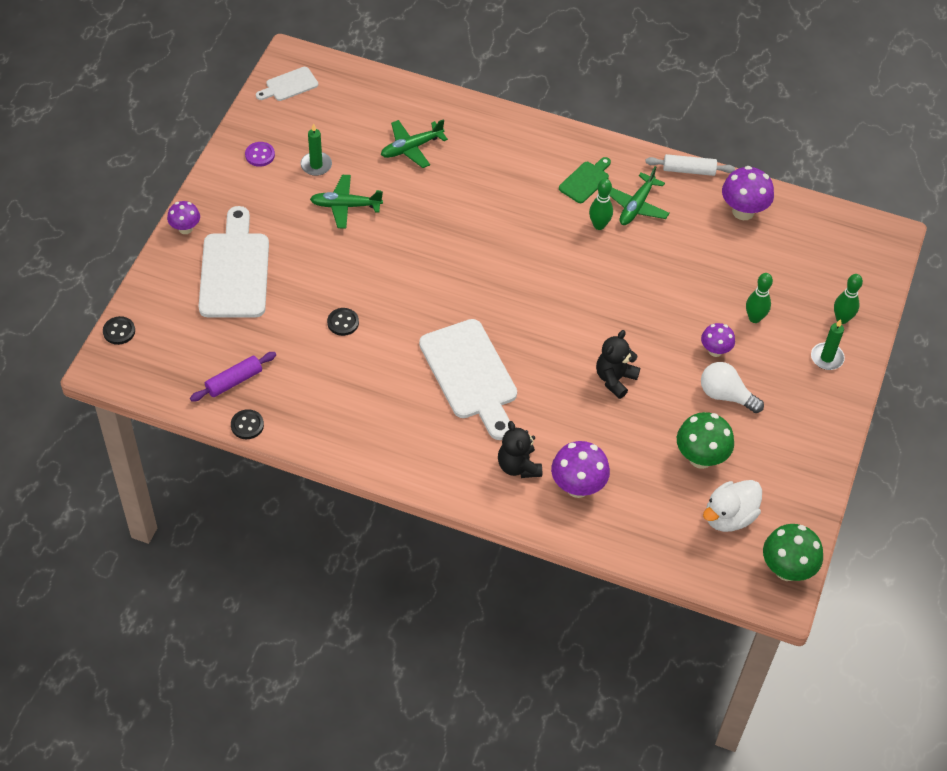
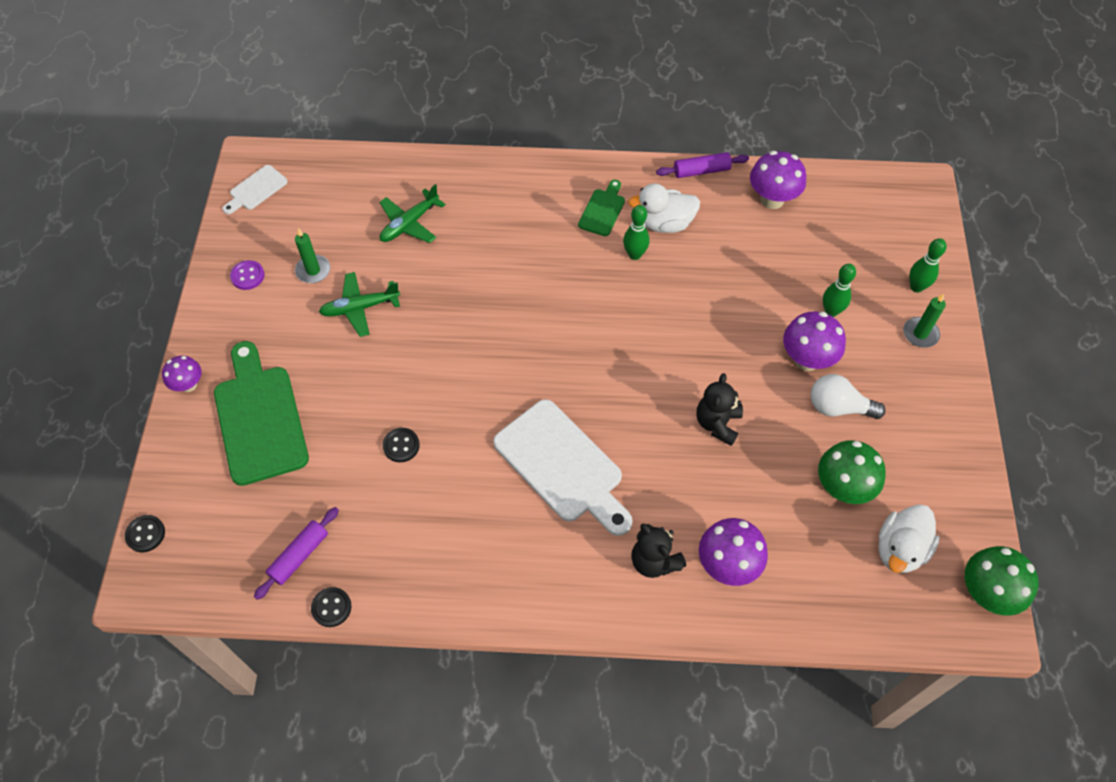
camera: 15 degrees left, 5 degrees up
(234, 270) = (259, 419): white cutting board -> green cutting board
(636, 206) = (664, 223): green plane -> white duck
(689, 170) = (701, 171): white rolling pin -> purple rolling pin
(715, 350) = (806, 359): purple mushroom -> purple mushroom, size x1.62

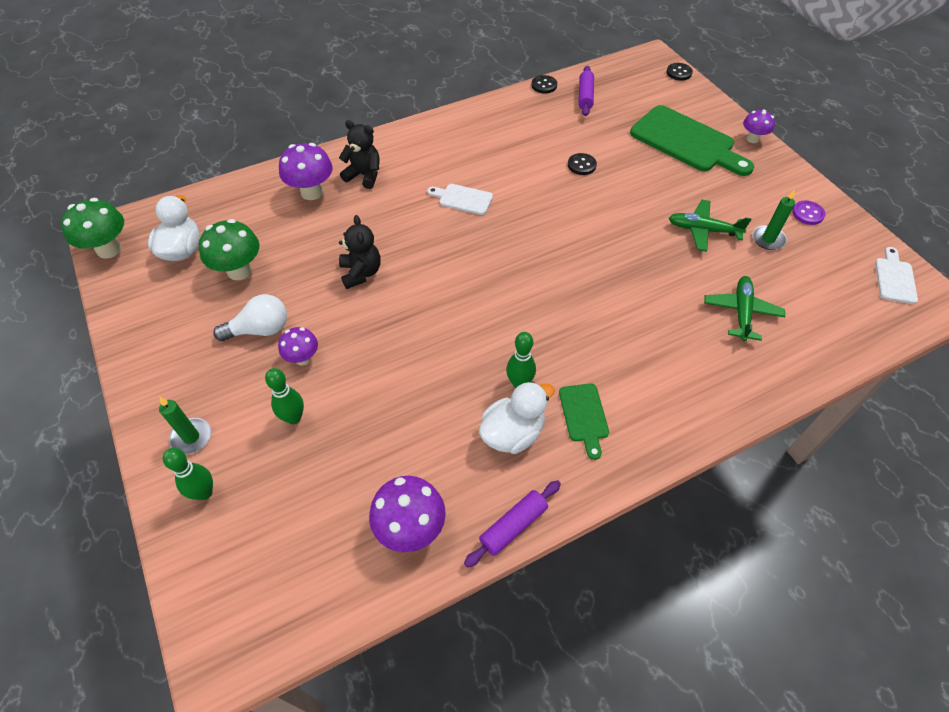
camera: 150 degrees right, 5 degrees down
(359, 308) = (703, 230): green plane -> green plane turned 120 degrees counterclockwise
(562, 465) = (463, 199): white cutting board -> white cutting board, size x0.49
(806, 359) = (303, 358): purple mushroom -> purple mushroom, size x0.62

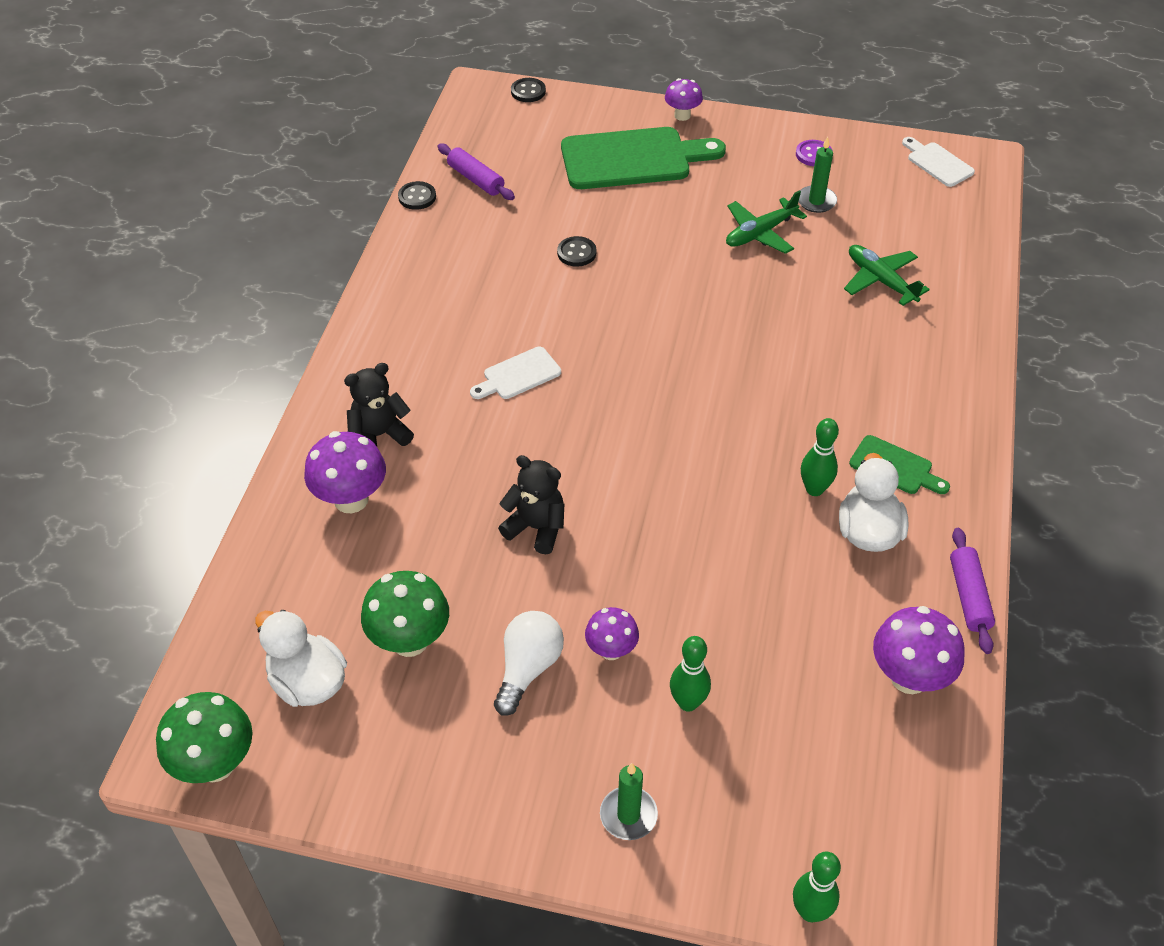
camera: 50 degrees left, 5 degrees down
(204, 493) = (717, 838): green bowling pin -> green bowling pin (810, 911)

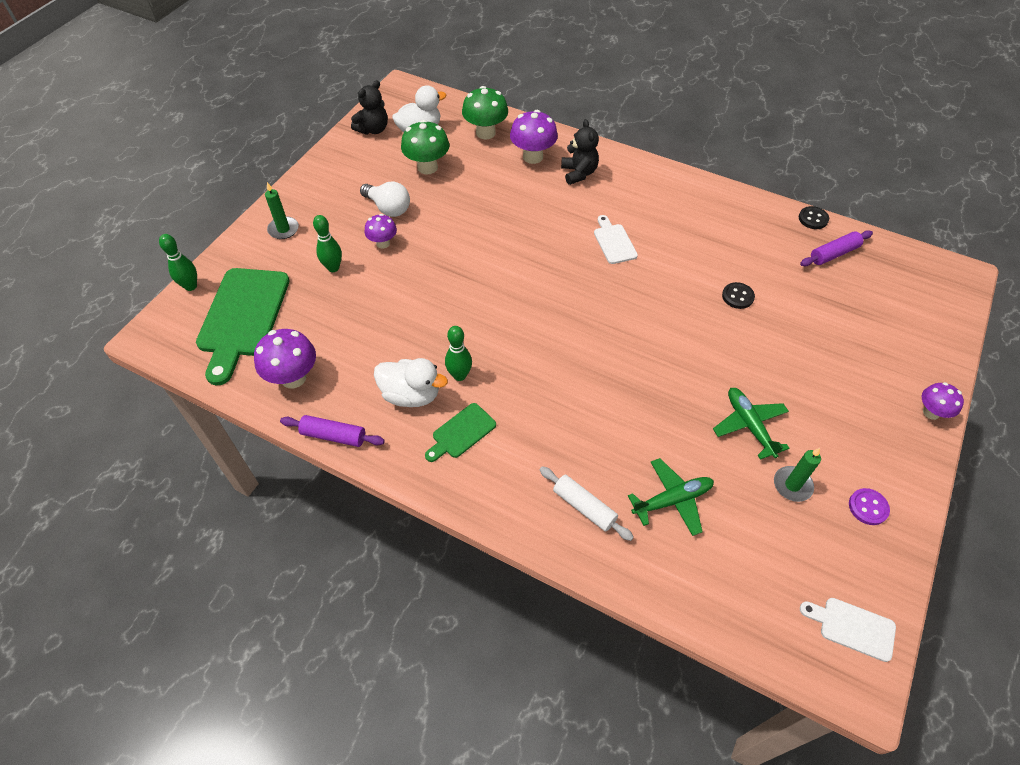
camera: 105 degrees right, 5 degrees up
(215, 764) = (390, 100): green mushroom -> green mushroom (485, 133)
(528, 91) = (961, 306): black button -> none
(536, 528) = (482, 228): black teddy bear -> black teddy bear (373, 129)
(632, 159) = (861, 358): green cutting board -> green cutting board (242, 317)
(926, 344) = (584, 507): none -> white rolling pin
(937, 163) = (852, 627): white cutting board -> white cutting board turned 135 degrees counterclockwise

